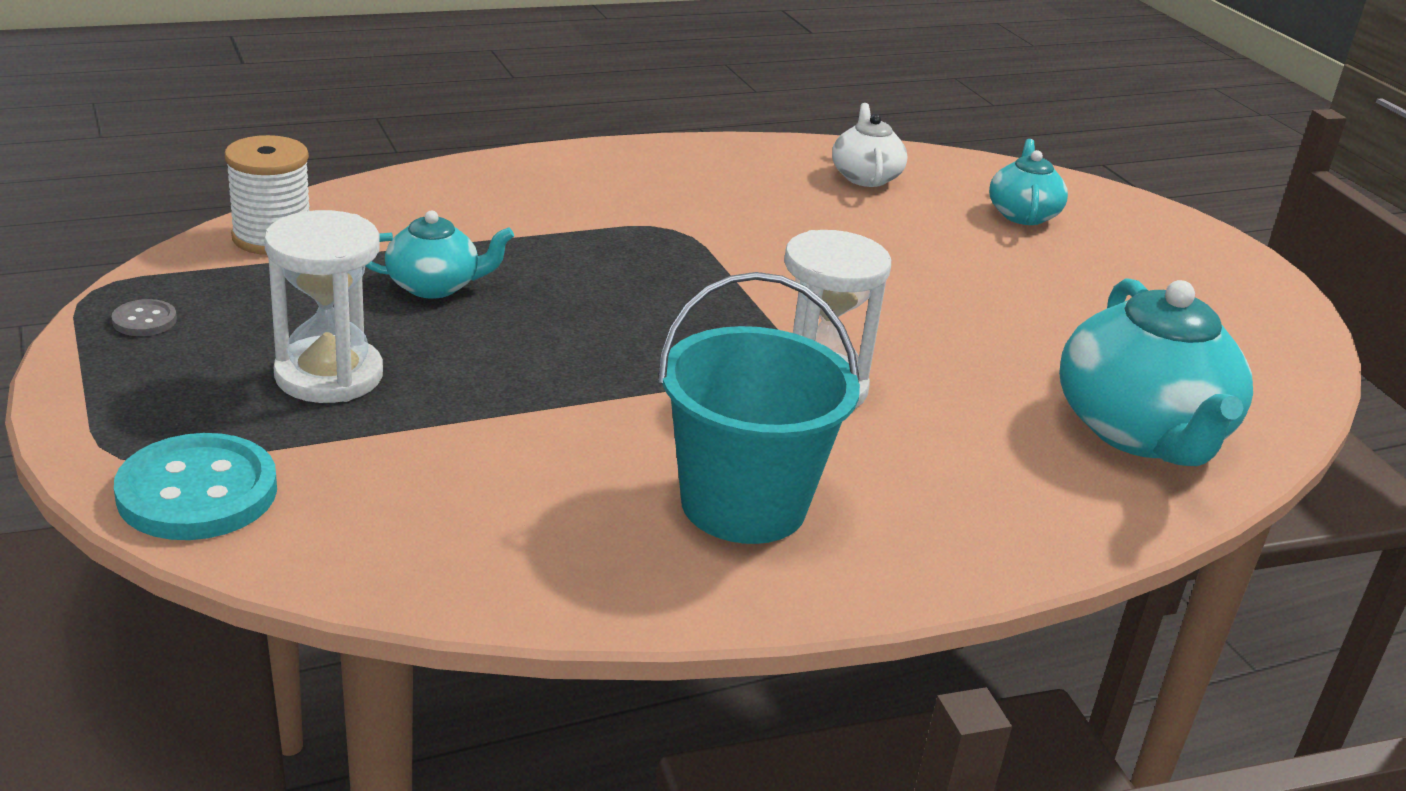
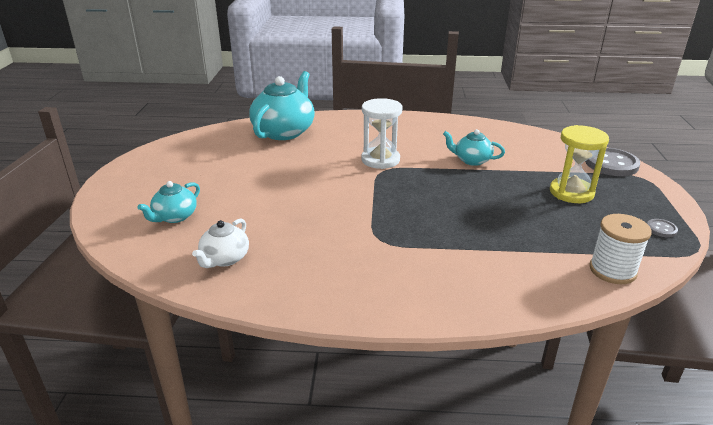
camera: 150 degrees left, 0 degrees up
(197, 492) = (611, 164): turquoise button -> grey button
(329, 375) = (571, 192): white hourglass -> yellow hourglass
(435, 286) = (522, 225): turquoise teapot -> turquoise teapot (471, 160)
(743, 504) = (436, 136): turquoise bucket -> none

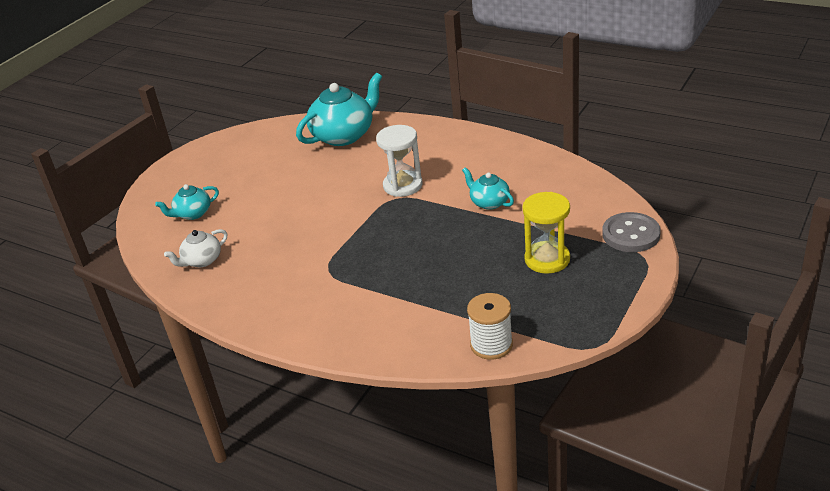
camera: 30 degrees right, 5 degrees up
(661, 229) = (588, 317): grey button -> none

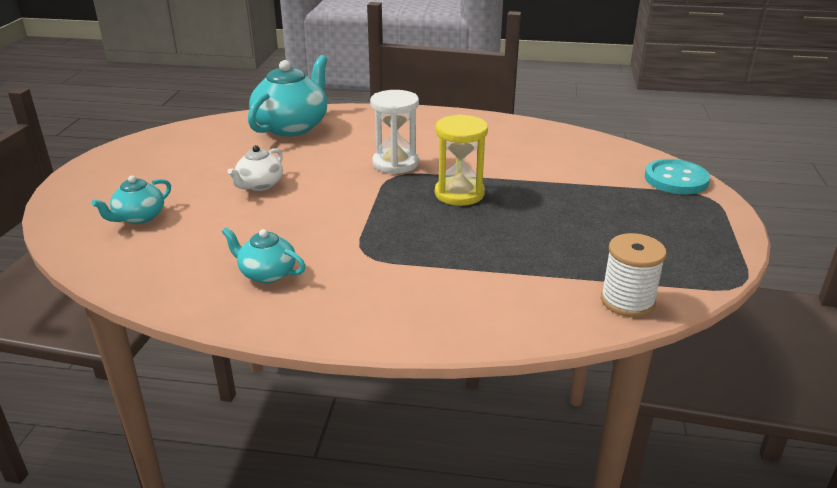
camera: 25 degrees left, 5 degrees down
(202, 261) = (181, 266): white teapot -> white teapot (259, 185)
(489, 202) = (505, 168): turquoise teapot -> turquoise teapot (267, 273)
(547, 259) = (613, 211): yellow hourglass -> yellow hourglass (459, 194)
(631, 234) = (676, 179): grey button -> turquoise button

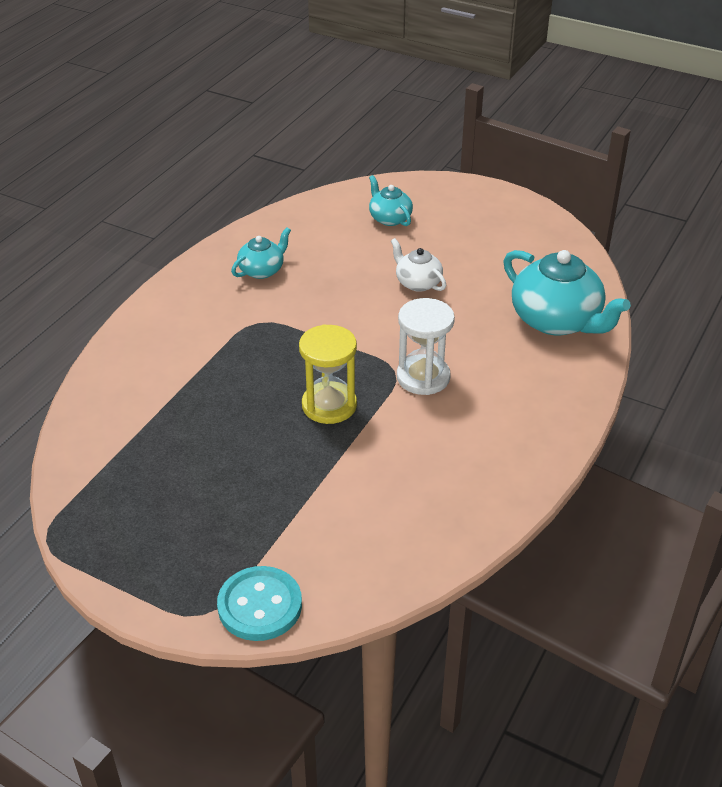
camera: 110 degrees right, 10 degrees up
(627, 301) = (84, 450): white spool -> none

